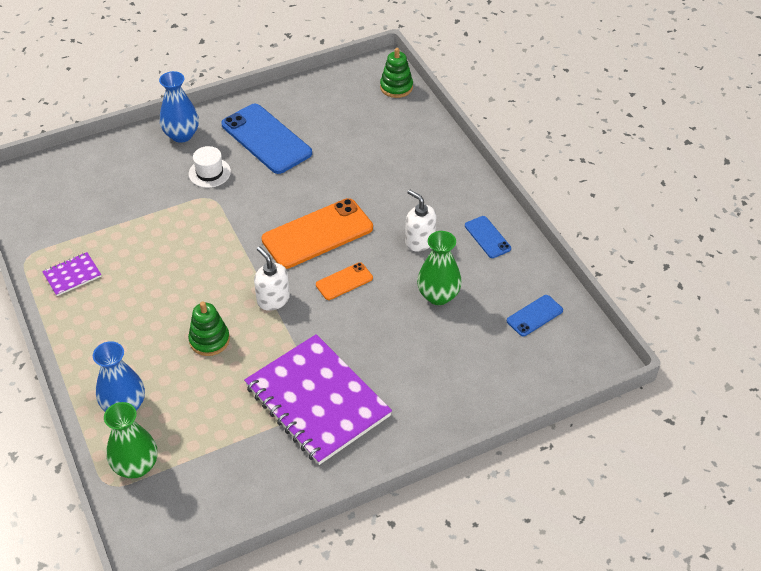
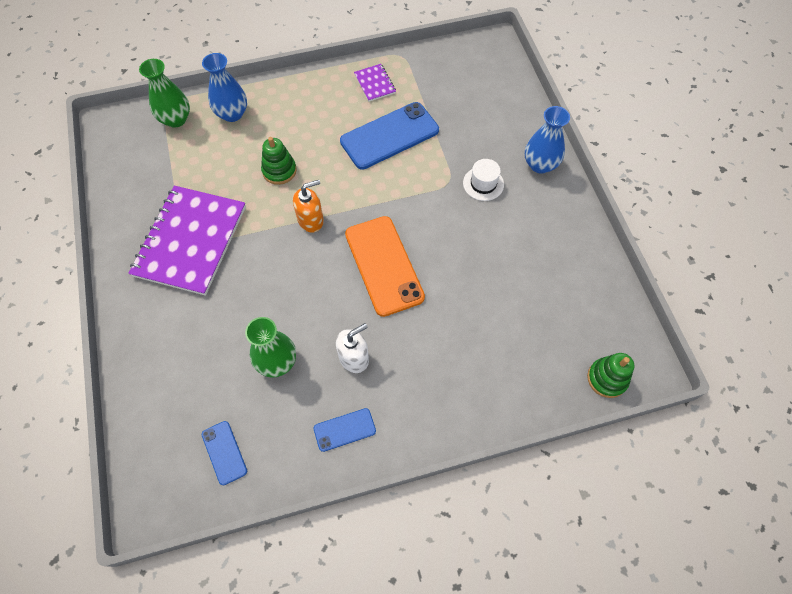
camera: 100 degrees right, 15 degrees up
(266, 139) = (527, 235): blue phone -> blue phone (389, 136)
(273, 299) = (311, 220): white soap dispenser -> orange soap dispenser
(317, 401) = (190, 241): purple notebook -> purple notebook turned 45 degrees counterclockwise
(344, 281) = (317, 280): orange phone -> none

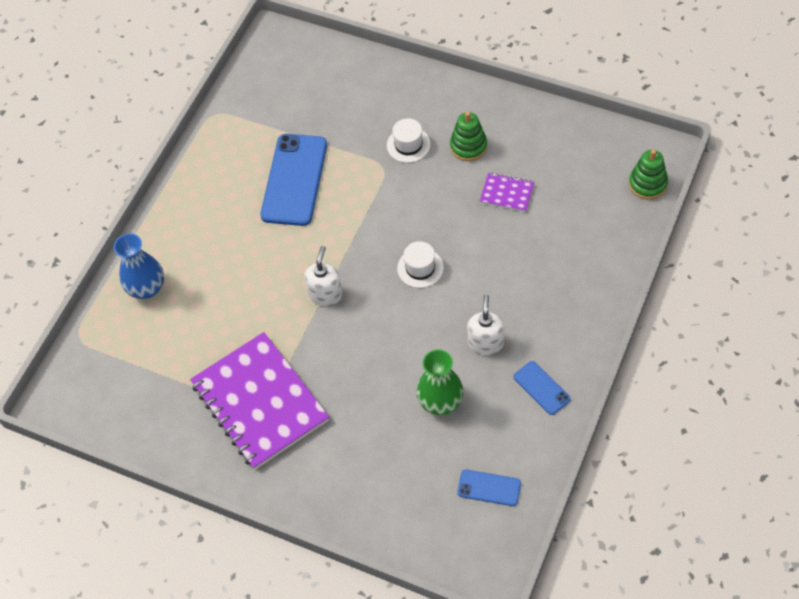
camera: 45 degrees left, 5 degrees down
(176, 119) = (106, 339): green vase -> none
(279, 170) = (249, 287): green stacking toy -> green stacking toy (468, 146)
(311, 220) = (325, 294): orange soap dispenser -> white soap dispenser
(344, 429) = (541, 388): blue phone -> blue phone turned 60 degrees counterclockwise
(375, 84) = (226, 154): purple notebook -> purple notebook (507, 193)
(383, 265) = (420, 268): orange phone -> white hat
(540, 164) = (428, 92): blue vase -> none

